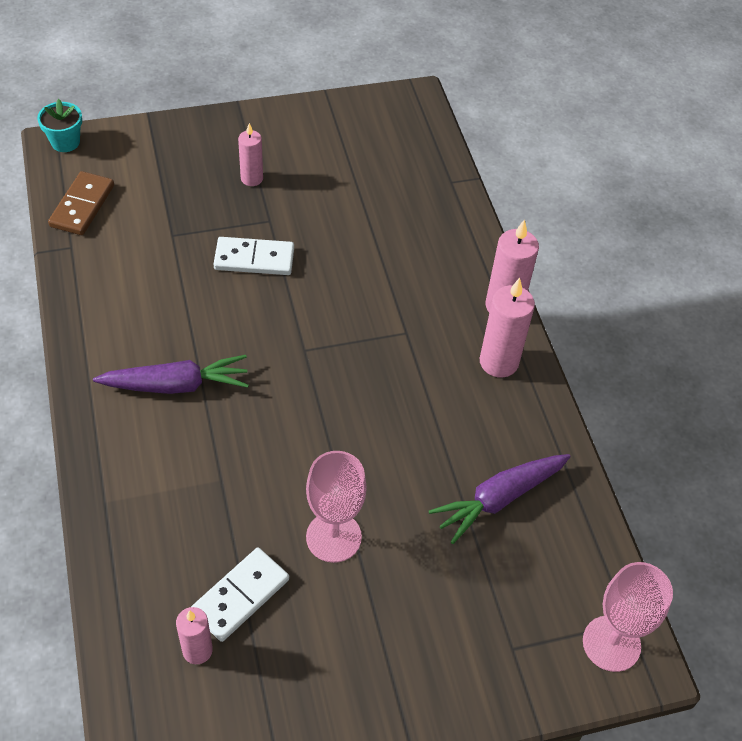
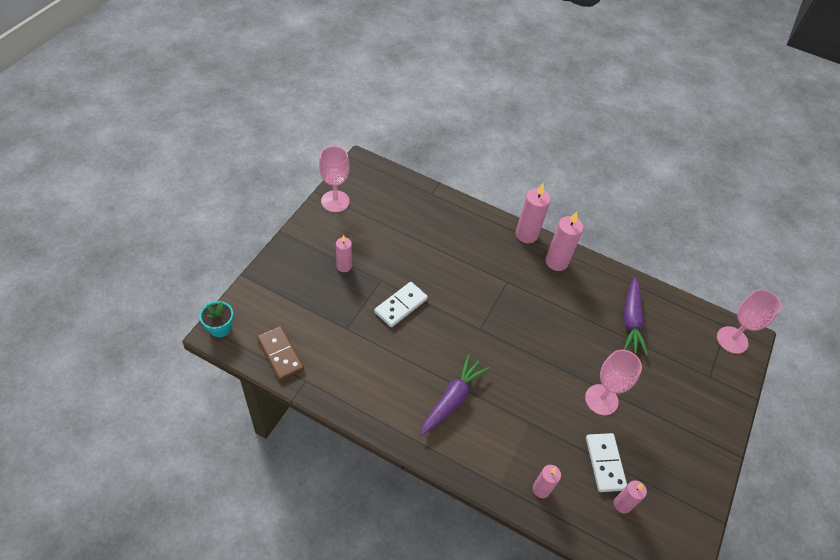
camera: 50 degrees left, 0 degrees up
(138, 547) = (541, 489): none -> pink candle
(332, 113) = (335, 201): none -> pink goblet

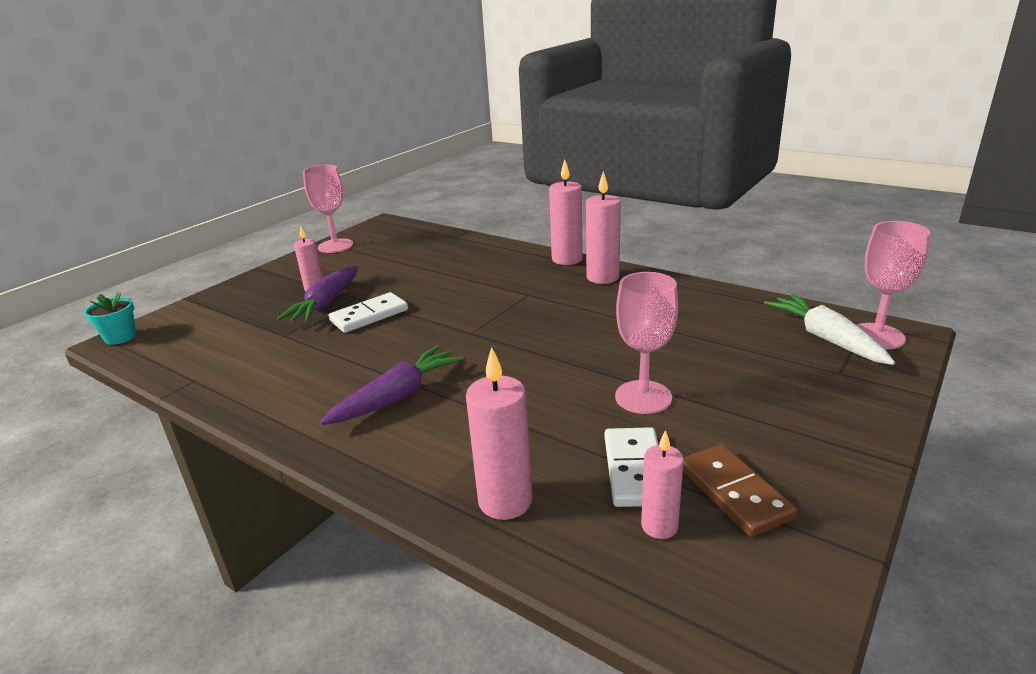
camera: 15 degrees right, 25 degrees down
(280, 354) = (178, 357): brown domino -> brown domino (734, 492)
(541, 489) = (505, 501): pink candle -> pink candle, size x1.59
(631, 321) = (705, 322): purple carrot -> purple carrot (326, 304)
(703, 342) = (826, 339): none -> white carrot

